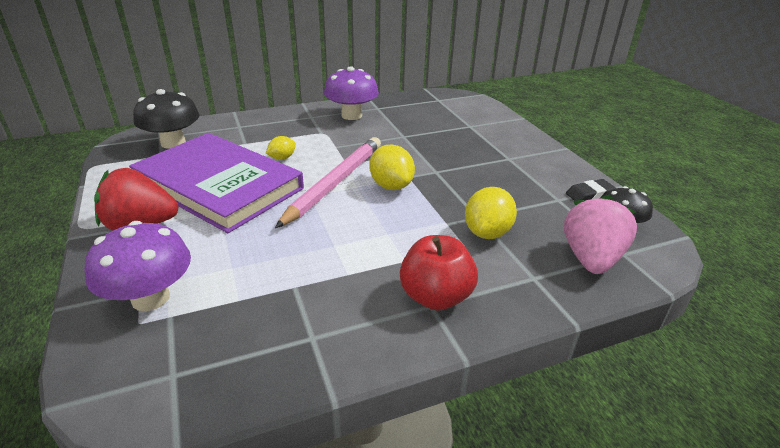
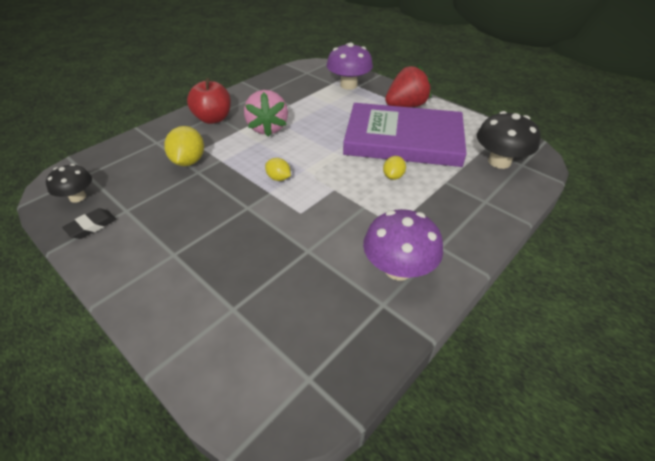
camera: 155 degrees right, 10 degrees up
(336, 183) = (324, 167): pink pencil -> none
(391, 186) = (278, 178): yellow lemon -> yellow lemon, size x0.58
(591, 259) = (113, 163): pink strawberry -> pink strawberry (268, 128)

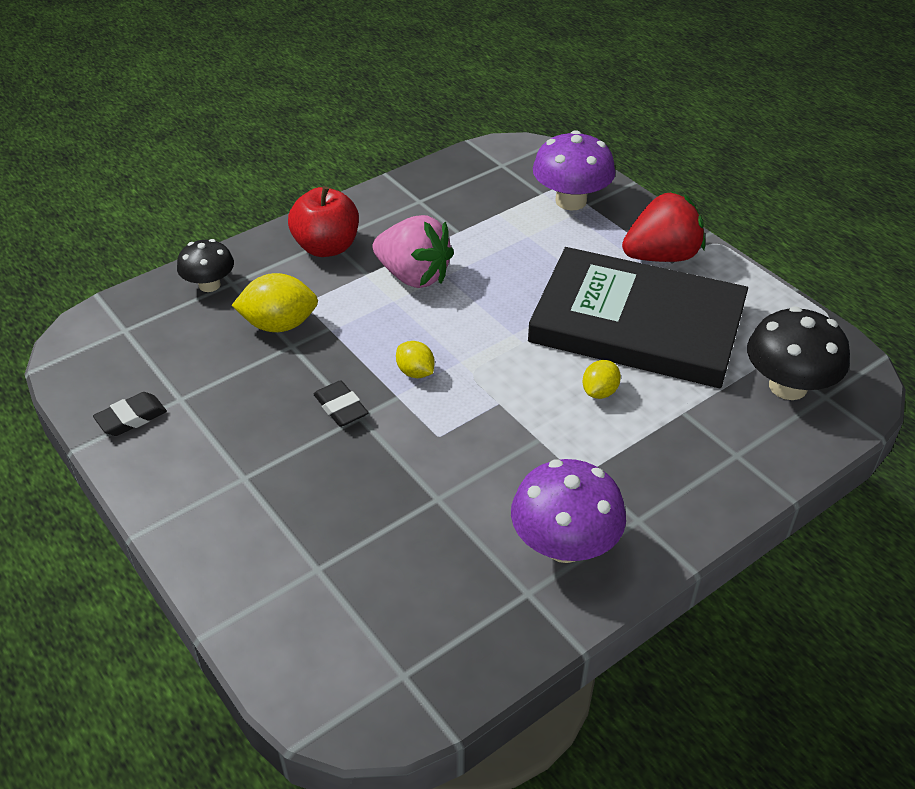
camera: 10 degrees right, 0 degrees up
(78, 197) = (111, 367): black mushroom -> black mushroom (209, 285)
(188, 161) = (279, 325): yellow lemon -> yellow lemon turned 75 degrees clockwise
(234, 203) = (341, 407): none -> black eraser
(268, 128) = (413, 276): pink strawberry -> pink strawberry turned 60 degrees counterclockwise
(403, 139) = (637, 324): purple book -> black book

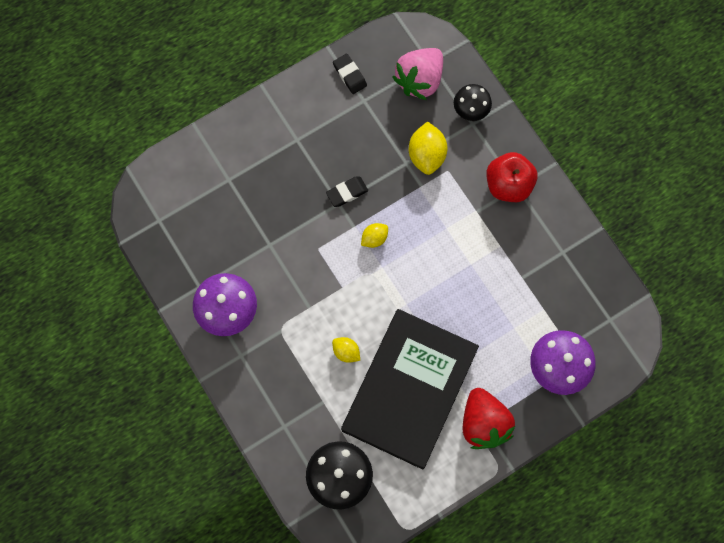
camera: 95 degrees right, 30 degrees up
(413, 276) = (471, 243): pink strawberry -> pink strawberry (419, 80)

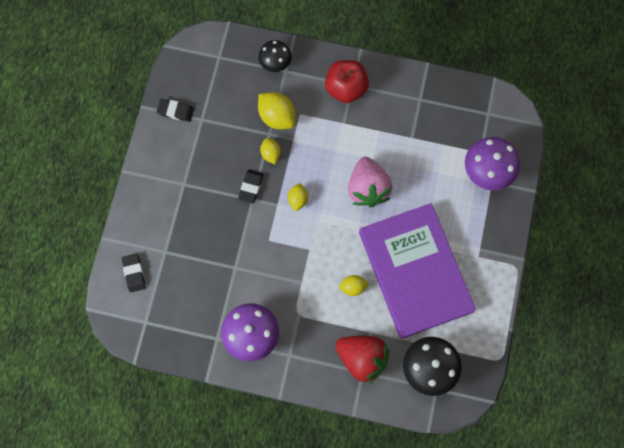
camera: 45 degrees left, 0 degrees up
(188, 174) = (134, 273): none -> black eraser
(390, 180) = (270, 154): none -> yellow lemon
(409, 389) = (415, 271): black book -> purple book
(419, 80) = (224, 74): pink strawberry -> pink strawberry (367, 188)
(483, 423) = (479, 248): red strawberry -> red strawberry (362, 358)

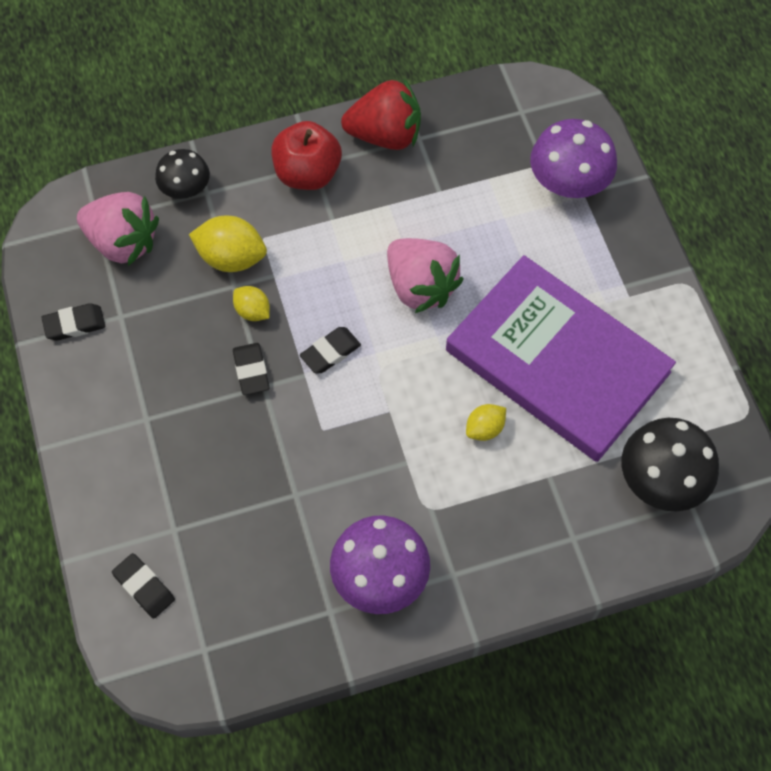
camera: 30 degrees left, 10 degrees down
(225, 77) = (123, 242): none -> pink strawberry
(297, 199) = (330, 352): yellow lemon -> black eraser
(362, 358) = (560, 519): red strawberry -> red strawberry (385, 135)

